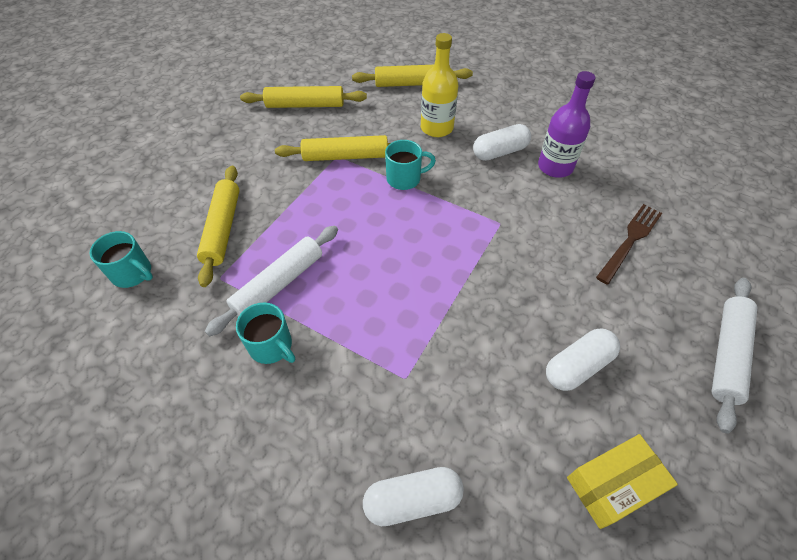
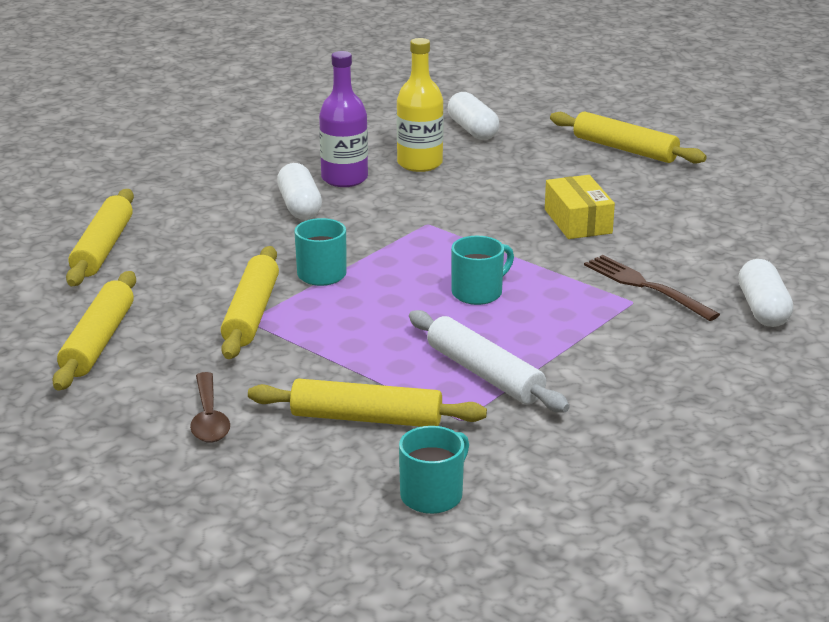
camera: 80 degrees left, 25 degrees down
(225, 161) = (209, 418): none -> brown spoon
(272, 346) = (581, 380): turquoise mug -> turquoise mug (478, 293)
(436, 128) = (225, 241): yellow bottle -> yellow bottle (419, 163)
(577, 366) = (629, 214): white capsule -> white capsule (472, 130)
(613, 485) = (746, 220): yellow box -> yellow box (578, 221)
(630, 240) = (476, 161): brown fork -> brown fork (645, 286)
(727, 354) = (625, 149): white rolling pin -> yellow rolling pin

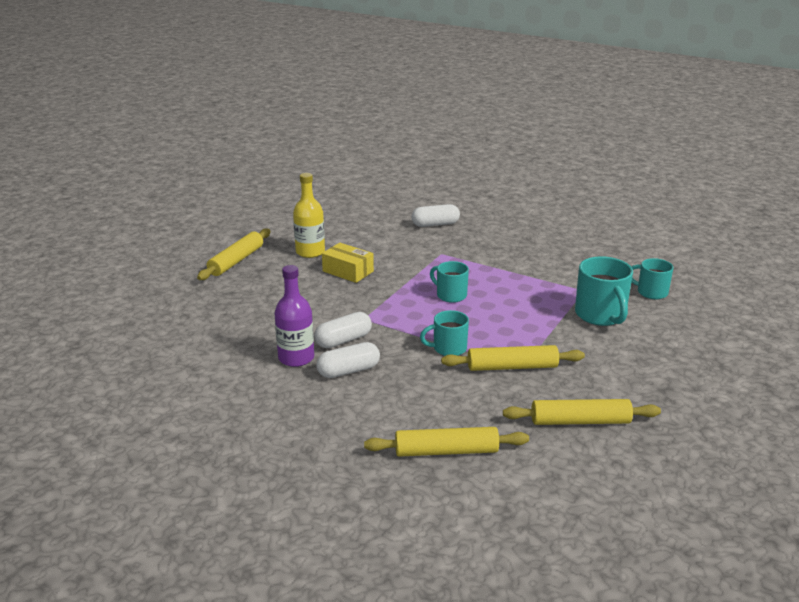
camera: 100 degrees left, 0 degrees up
(209, 418) = (635, 362): brown spoon -> none
(366, 418) = (601, 315): yellow rolling pin -> turquoise mug
(419, 163) = (265, 330): yellow bottle -> yellow bottle (310, 252)
(472, 130) = (202, 314): white capsule -> white capsule (343, 340)
(484, 374) = (537, 287): white rolling pin -> none
(578, 221) = (348, 271): yellow box -> yellow box turned 60 degrees clockwise
(645, 286) = (423, 251): brown fork -> none

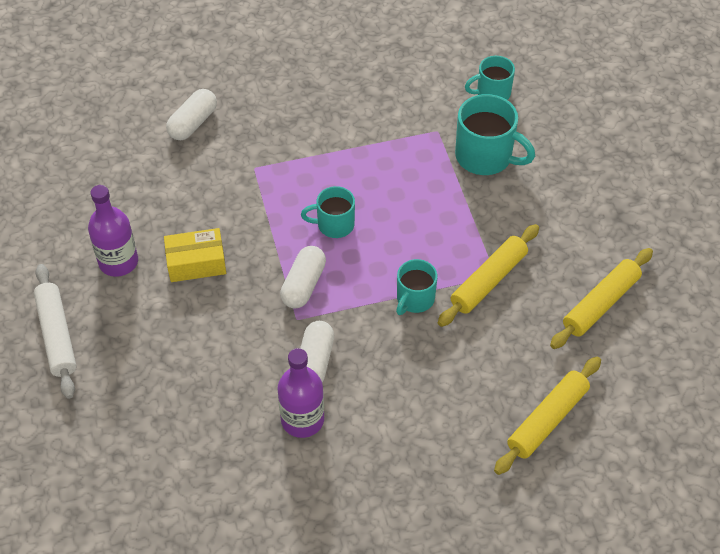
camera: 45 degrees left, 25 degrees up
(236, 261) = (57, 335): yellow rolling pin -> white rolling pin
(310, 252) = (118, 262): yellow bottle -> purple bottle
(348, 371) = (367, 396): white capsule -> white capsule (303, 285)

